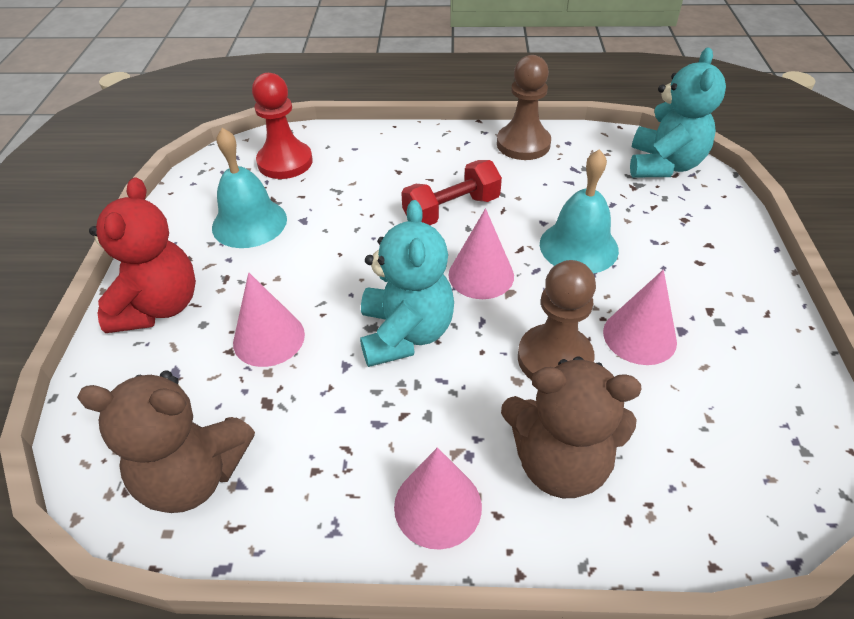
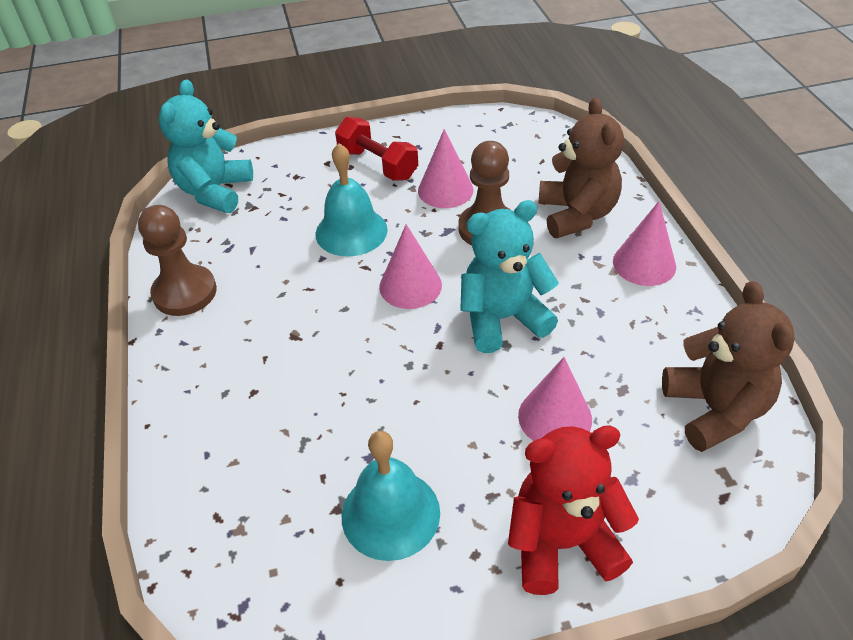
camera: 105 degrees left, 0 degrees up
(285, 162) = (250, 527): red pawn -> none
(451, 210) = (319, 326): red dumbbell -> red dumbbell (378, 164)
(664, 165) = (215, 192): turquoise teddy bear -> turquoise teddy bear turned 75 degrees counterclockwise

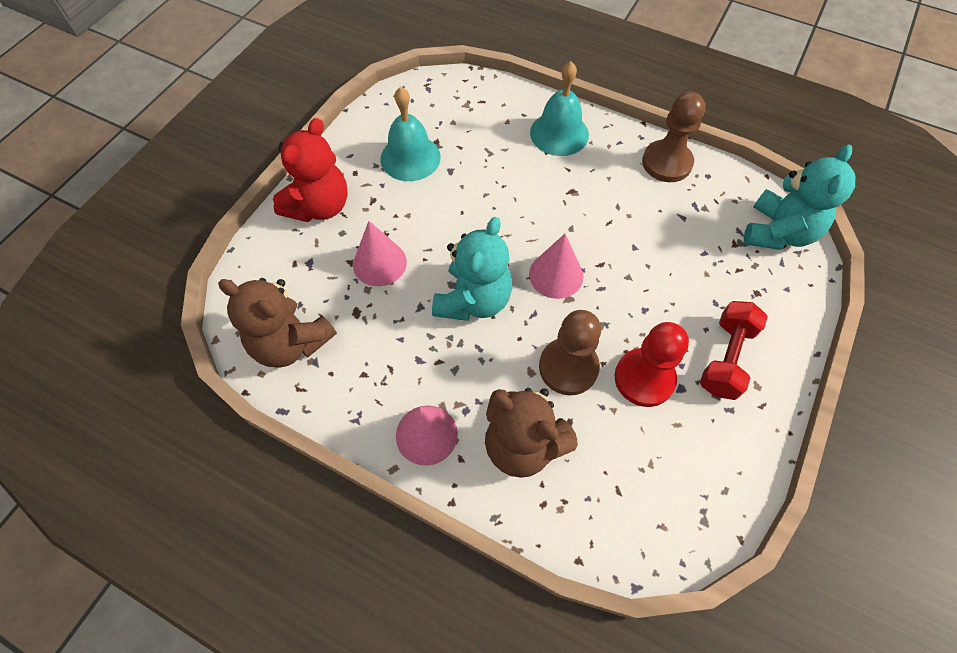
camera: 130 degrees right, 15 degrees up
(215, 192) = (778, 232): turquoise teddy bear -> turquoise teddy bear turned 60 degrees clockwise
(351, 231) = (648, 281): turquoise bell -> turquoise bell (559, 133)
(378, 164) = (726, 358): red dumbbell -> red dumbbell turned 60 degrees counterclockwise
(445, 190) = (644, 378): pink cone -> red pawn

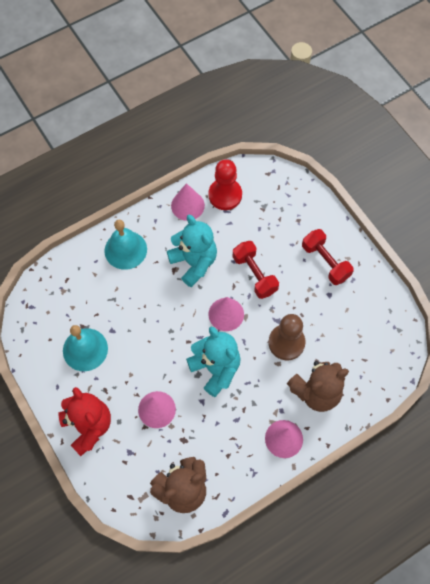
camera: 60 degrees left, 5 degrees up
(635, 280) = (254, 274): none -> red dumbbell
(644, 378) = (314, 309): red pawn -> red pawn (225, 195)
(666, 163) = (187, 205): brown pawn -> pink cone
(778, 232) = (269, 183): turquoise teddy bear -> turquoise teddy bear (194, 262)

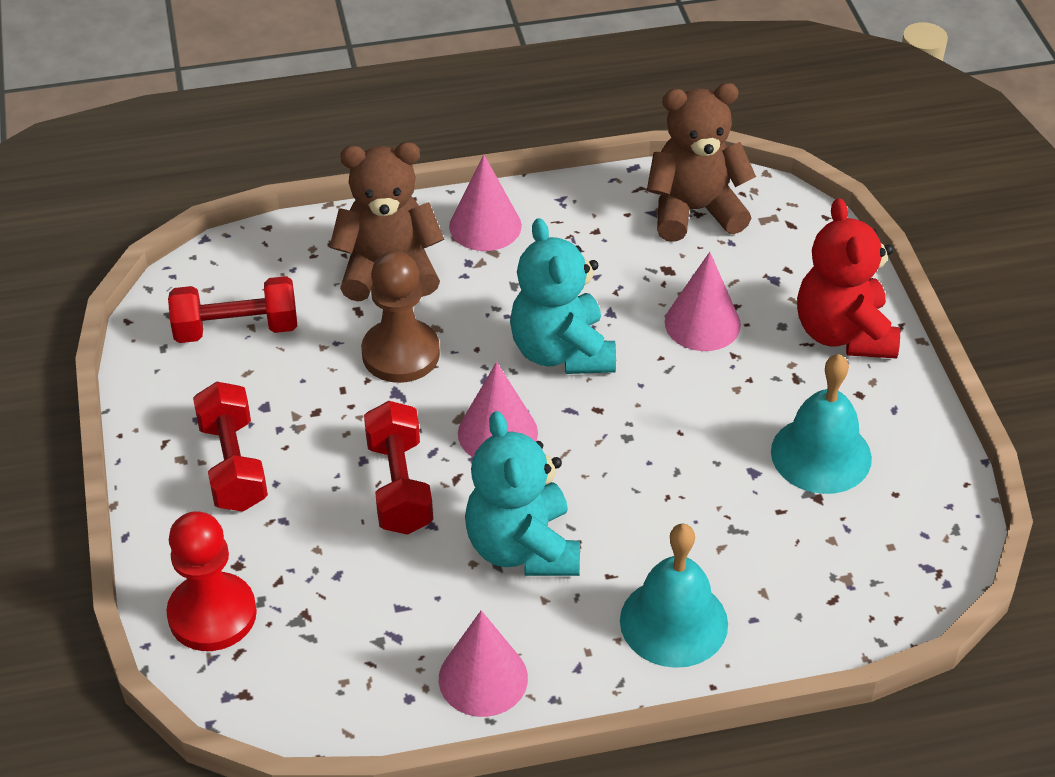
camera: 160 degrees left, 20 degrees down
(225, 195) = (379, 674): red pawn -> red pawn (212, 614)
(365, 331) = (236, 329): none -> red dumbbell

